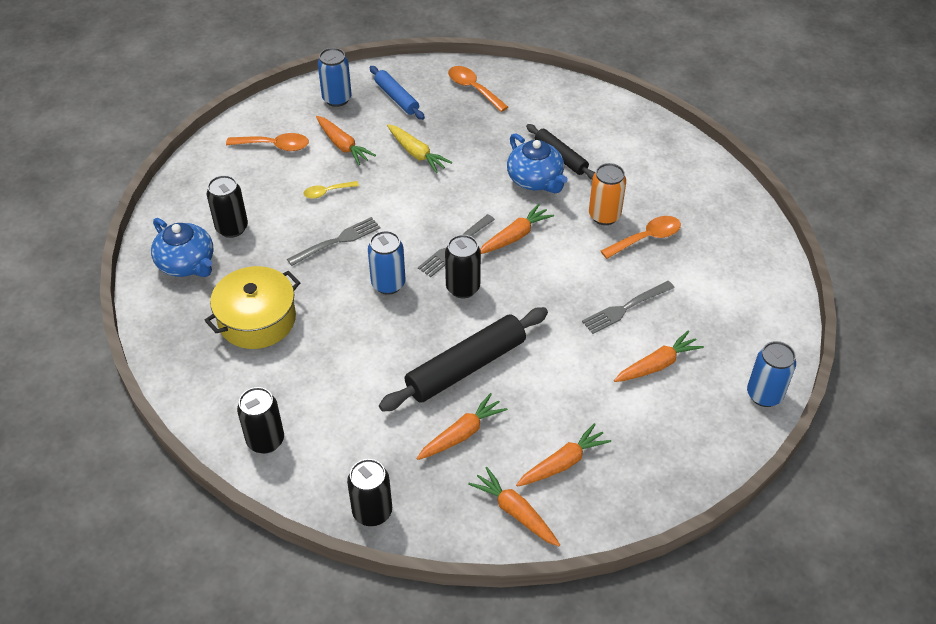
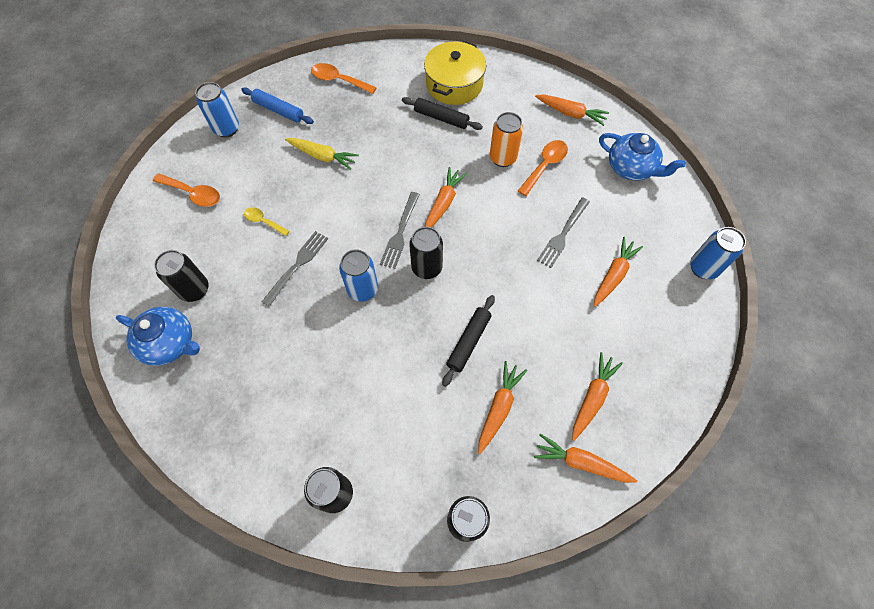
camera: 25 degrees left, 15 degrees up
(257, 319) = (265, 373): yellow pot -> yellow pot (454, 84)
(274, 146) = (193, 194): orange spoon -> orange spoon turned 45 degrees clockwise
(327, 192) = (264, 221): yellow spoon -> yellow spoon turned 75 degrees clockwise
(343, 145) = (255, 171): orange carrot -> orange carrot (570, 113)
(466, 367) = (468, 342): black rolling pin -> black rolling pin, size x0.58
(535, 180) = (432, 146): blue teapot -> blue teapot (631, 168)

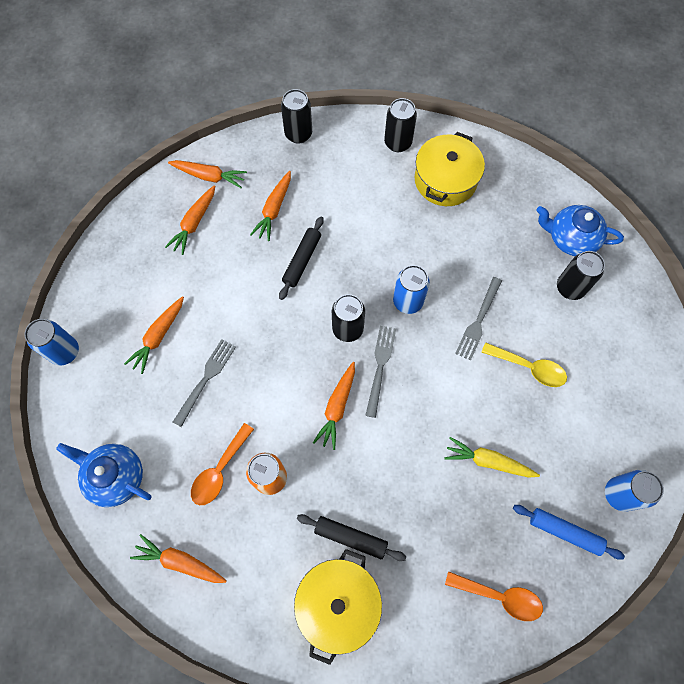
camera: 175 degrees right, 5 degrees up
(193, 194) = (619, 396): orange spoon -> none
(264, 221) = (529, 367): yellow spoon -> yellow spoon, size x1.54
(288, 431) = (445, 180): none -> yellow pot

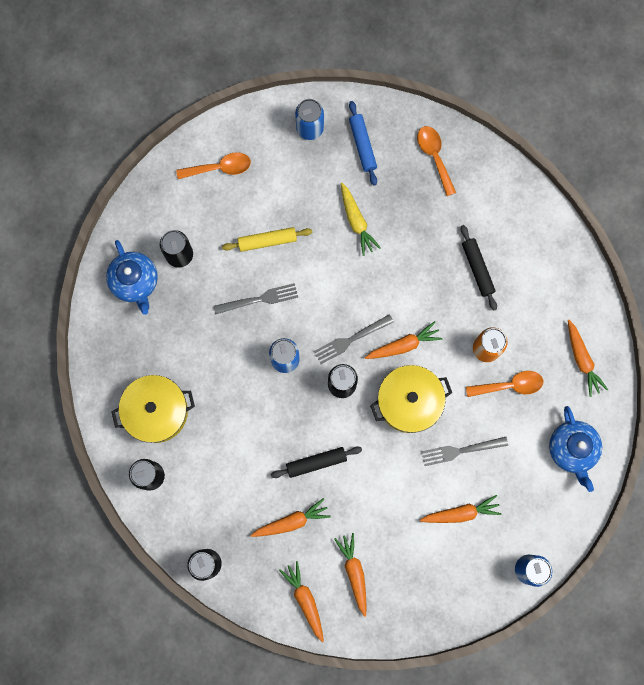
camera: 130 degrees left, 10 degrees up
(194, 223) = (354, 572): orange carrot -> orange carrot turned 90 degrees counterclockwise
(338, 603) = (520, 245): yellow pot -> yellow pot (409, 401)
(529, 367) = (267, 241): yellow spoon -> yellow rolling pin
(633, 380) = (219, 168): none -> orange spoon

